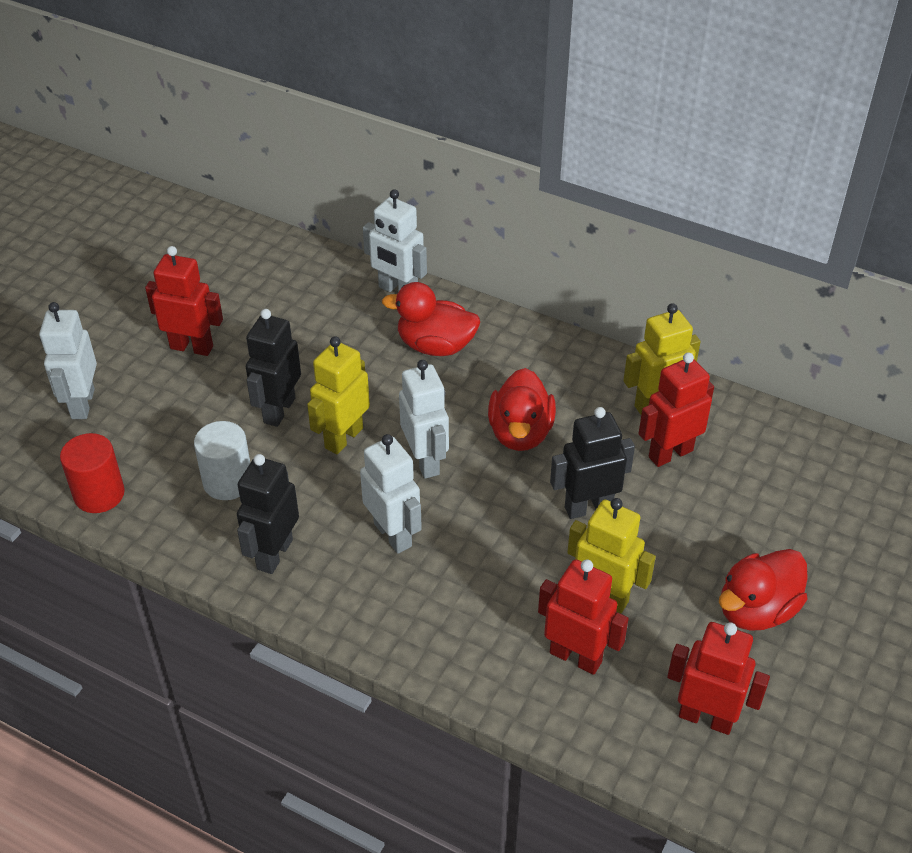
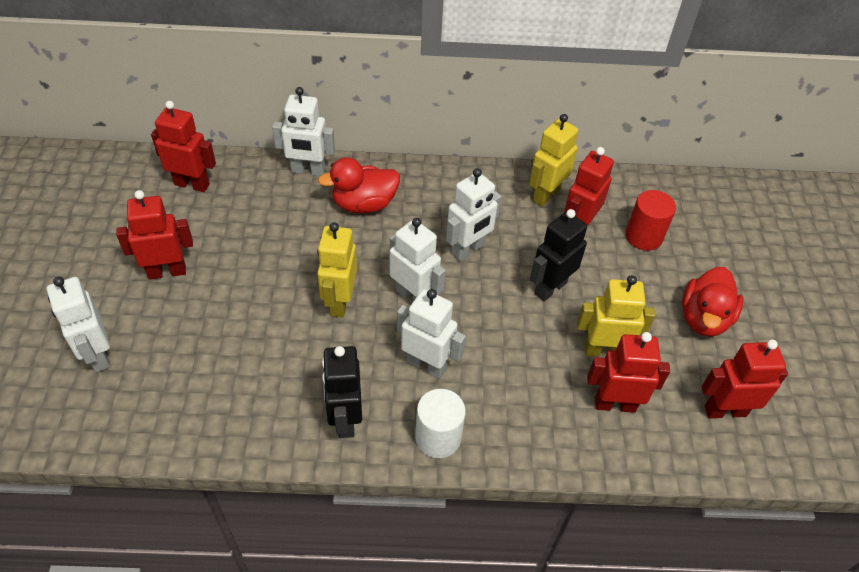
camera: 30 degrees left, 5 degrees up
(99, 494) = (163, 429): red cylinder -> red cylinder (643, 236)
(228, 481) = (269, 374): white cylinder -> white cylinder (438, 437)
(269, 267) = (192, 184): none -> red robot
(279, 410) = (273, 298): black robot -> none
(520, 433) = (468, 249): red duck -> white robot

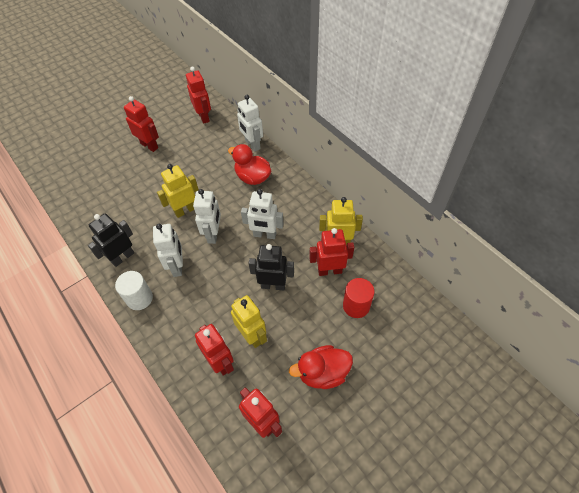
camera: 55 degrees right, 5 degrees up
(97, 355) = (91, 158): white robot -> none

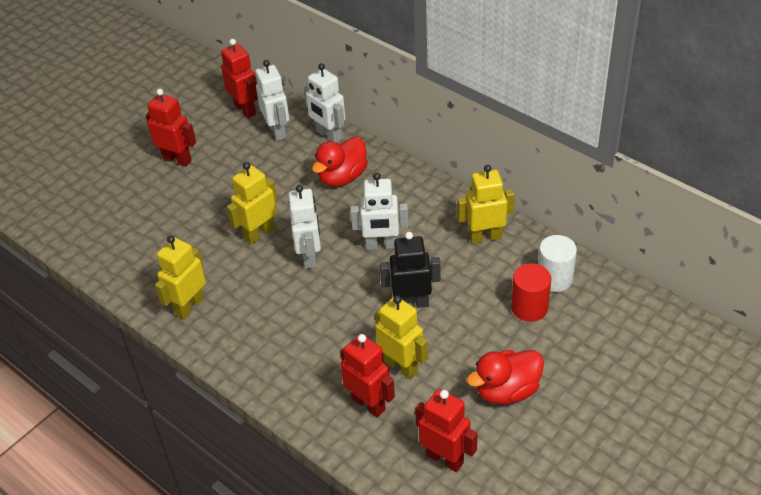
camera: 10 degrees left, 10 degrees down
(122, 257) = (189, 306): black robot -> yellow robot
(139, 298) = (231, 351): white cylinder -> white cylinder (554, 278)
(177, 266) = (272, 304): white robot -> white robot (277, 131)
(252, 177) = (342, 177): red duck -> red duck turned 75 degrees counterclockwise
(329, 270) = (483, 273): red robot -> none

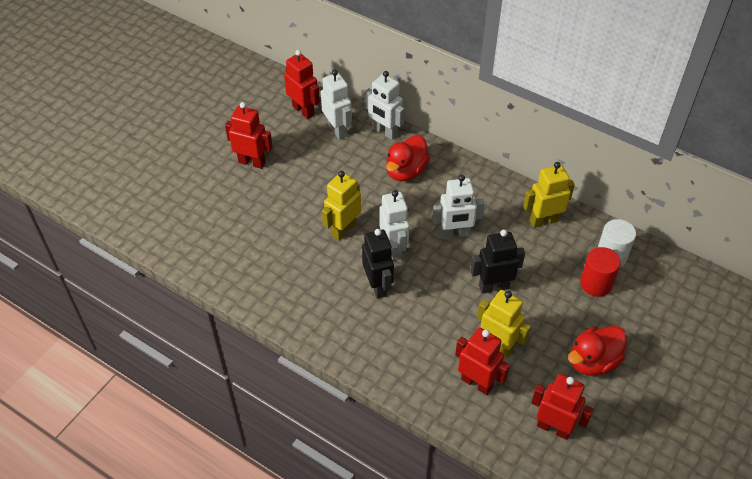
camera: 10 degrees left, 5 degrees up
(189, 306) = (296, 303): yellow robot -> none
(283, 294) = (378, 286): none -> black robot

